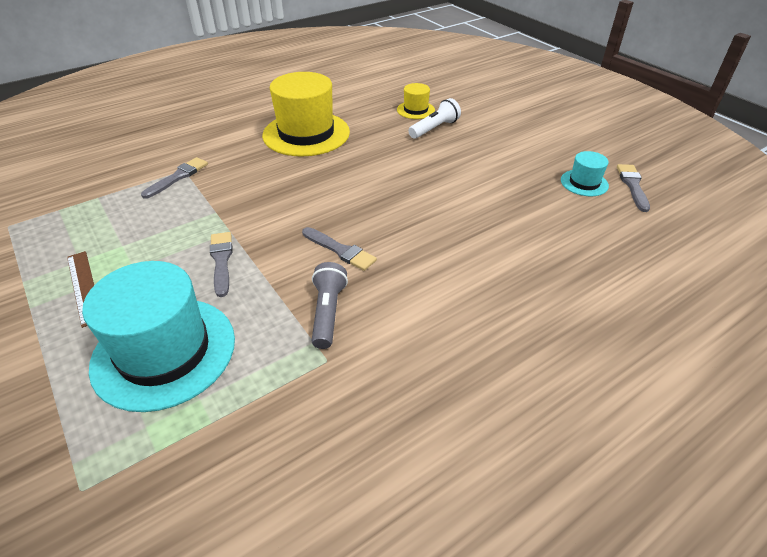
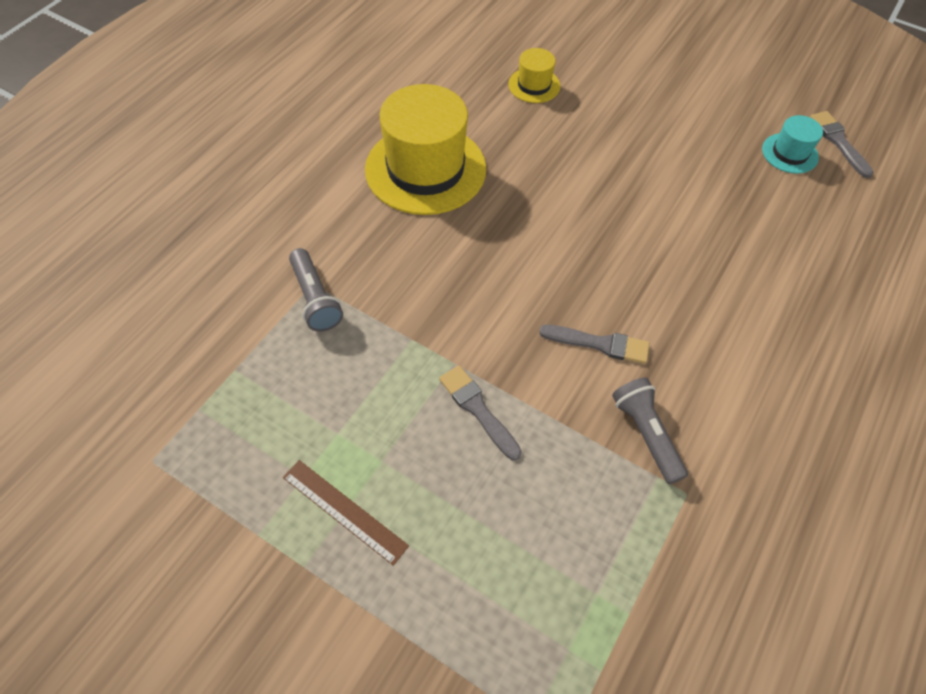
camera: 25 degrees left, 15 degrees up
(164, 351) = (513, 555): turquoise hat -> none
(178, 177) = (315, 299): grey brush -> grey flashlight
(434, 128) = (578, 113): white flashlight -> none

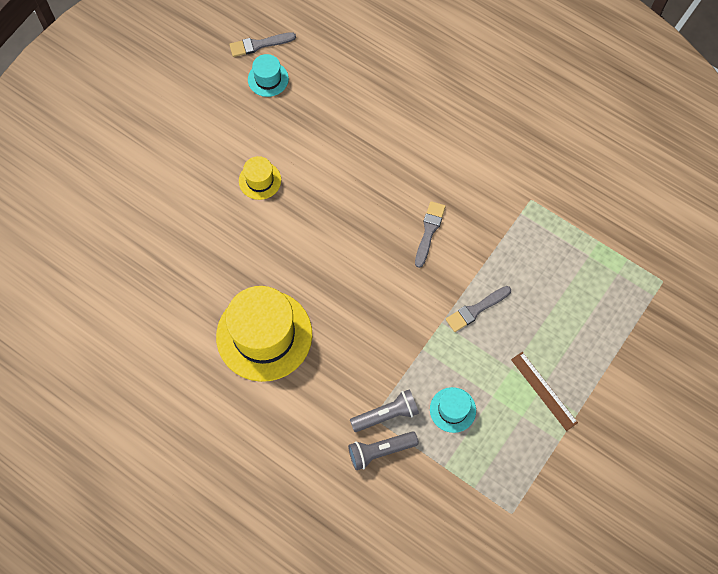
camera: 85 degrees left, 10 degrees up
(318, 379) = (452, 410): none -> turquoise hat
(344, 511) = (544, 390): brown ruler -> brown ruler turned 75 degrees counterclockwise
(534, 85) = (175, 246): yellow hat -> yellow hat (260, 180)
(646, 434) = (493, 214): grey flashlight -> grey flashlight (380, 451)

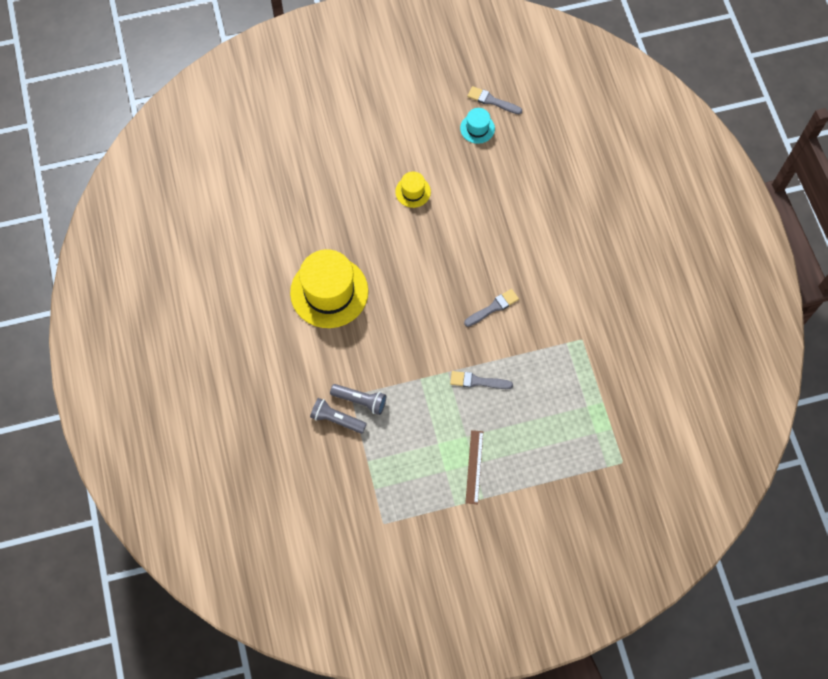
camera: 40 degrees right, 0 degrees up
(452, 410) = (404, 431): turquoise hat -> none

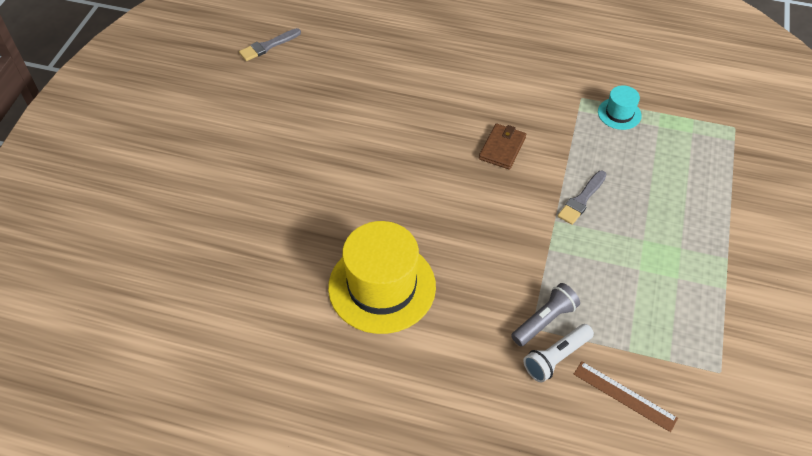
camera: 60 degrees left, 15 degrees down
(337, 419) = (556, 357): grey flashlight -> white flashlight
(413, 191) = (316, 152): yellow hat -> none
(474, 467) = (685, 249): brown ruler -> brown ruler (624, 396)
(477, 128) = (288, 70): turquoise hat -> turquoise hat (619, 113)
(493, 307) = (502, 148): grey brush -> brown wallet

